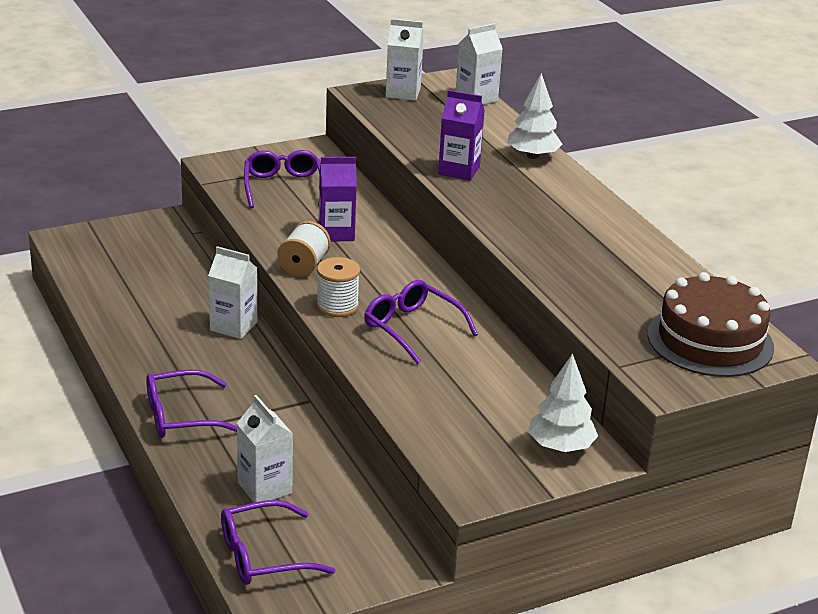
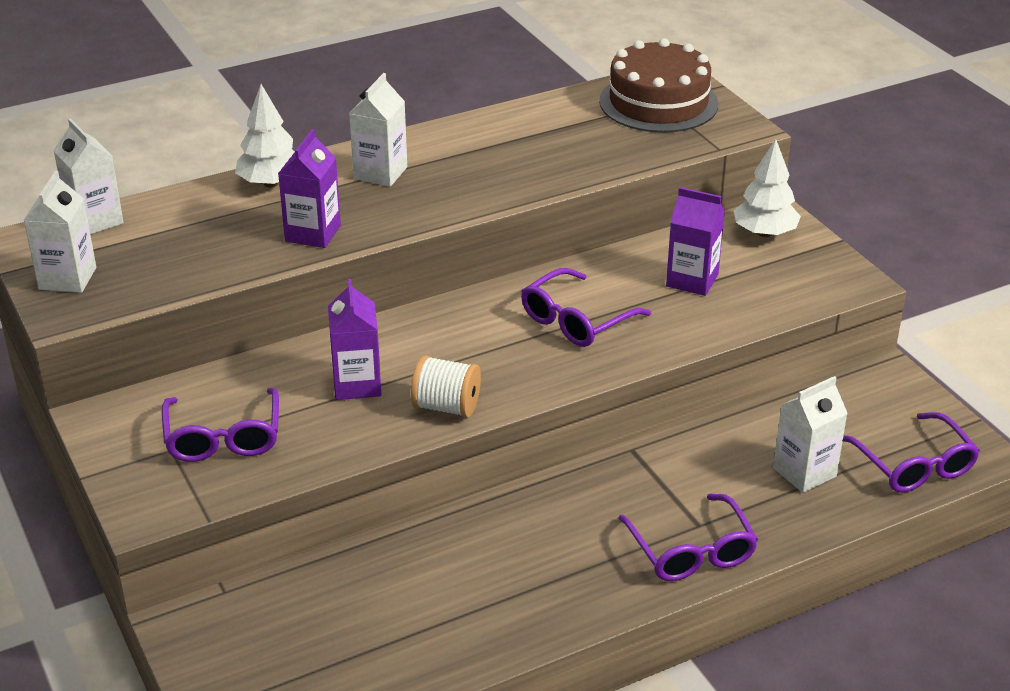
camera: 90 degrees left, 5 degrees up
(233, 326) = (481, 524): white carton -> white carton (380, 173)
(283, 187) = (223, 438): purple glasses -> purple glasses turned 90 degrees counterclockwise
(337, 306) = (539, 375): white spool -> none
(474, 393) = (692, 280): none -> purple carton

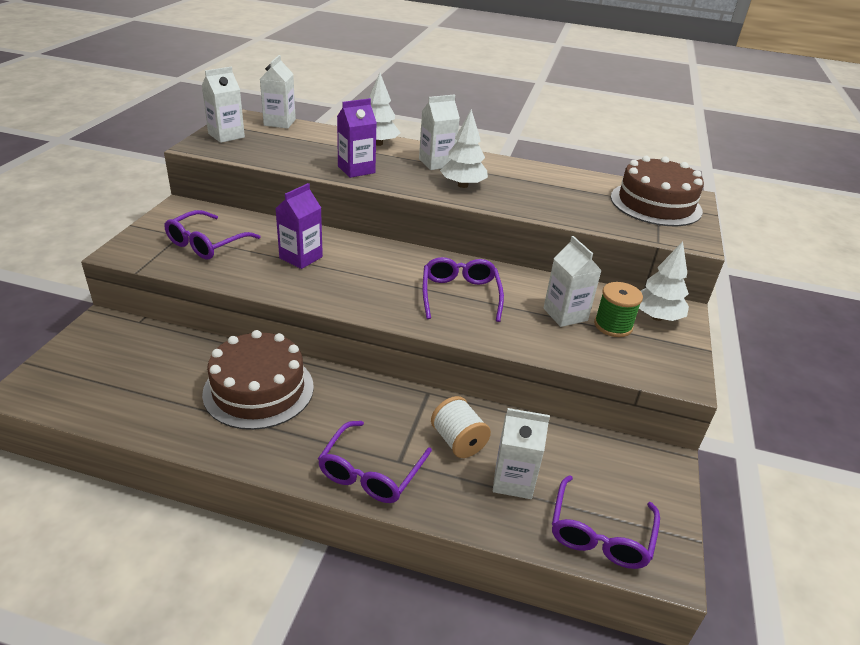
camera: 40 degrees right, 0 degrees up
(446, 407) = (321, 292): white spool -> white spool (458, 441)
(455, 187) = (462, 185): none -> white tree
(478, 560) = (258, 390): none -> brown cake
(576, 321) = (460, 294): purple glasses -> purple glasses turned 90 degrees clockwise
(692, 280) = (565, 314): purple carton -> white carton
(743, 265) = (613, 325): none -> green spool

